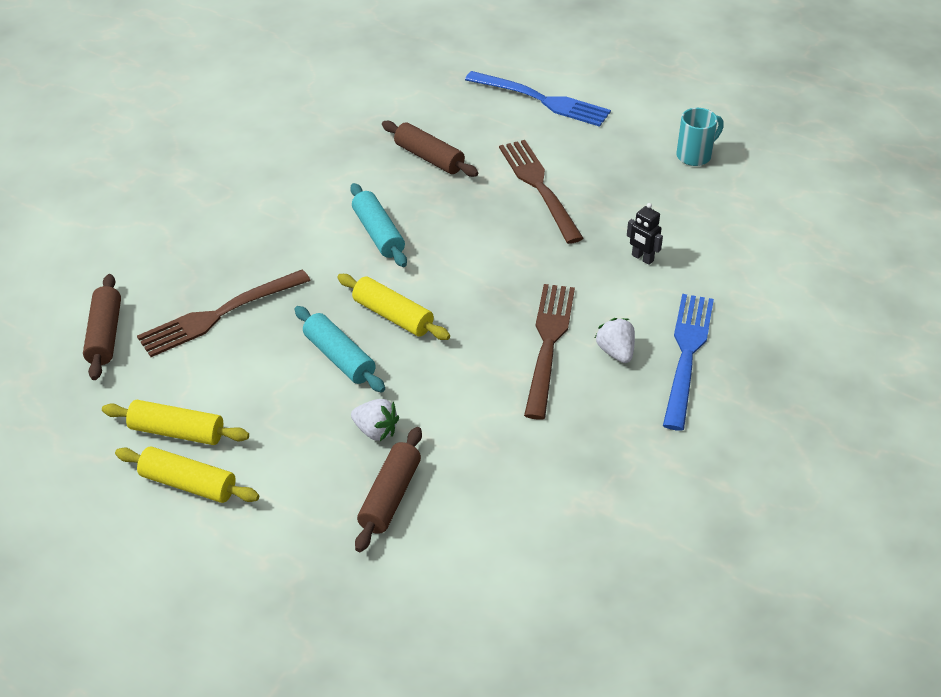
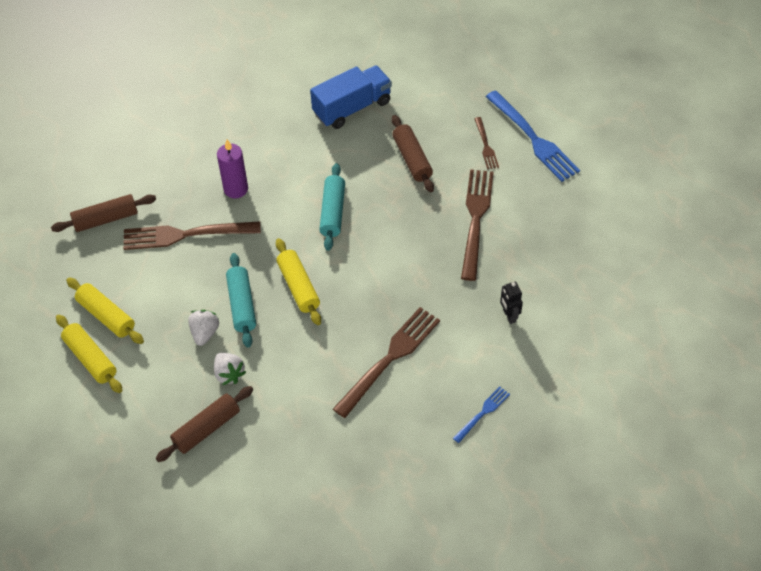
camera: 30 degrees right, 10 degrees up
(105, 335) = (106, 219): brown rolling pin -> brown rolling pin turned 45 degrees clockwise
(248, 251) = (236, 189): none -> purple candle
(327, 134) = (352, 108): none -> blue truck
(497, 121) = (486, 145): none -> brown fork
(616, 352) = (433, 387): white strawberry -> white strawberry (204, 333)
(687, 355) = (482, 413): blue fork -> blue fork, size x0.51
(695, 155) = (618, 240): turquoise mug -> none

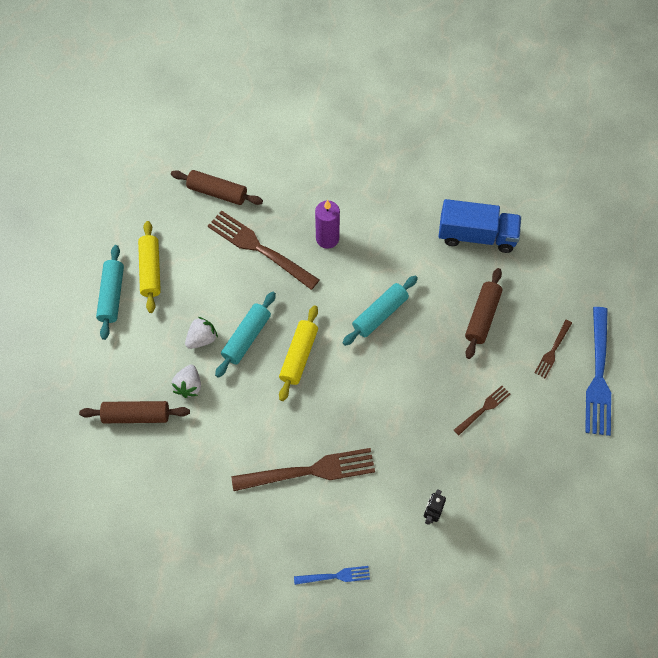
camera: 40 degrees right, 10 degrees up
(90, 358) = (112, 295): yellow rolling pin -> turquoise rolling pin
(475, 219) = (483, 409): brown fork -> brown fork, size x0.51

